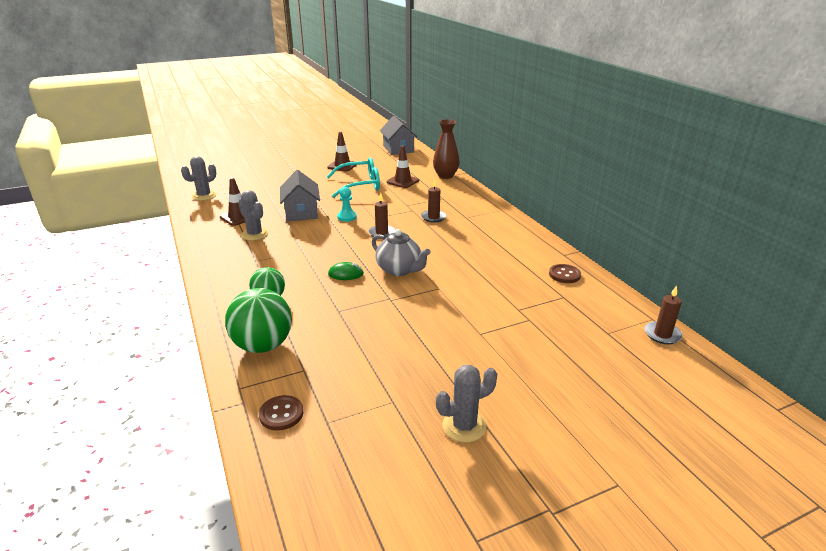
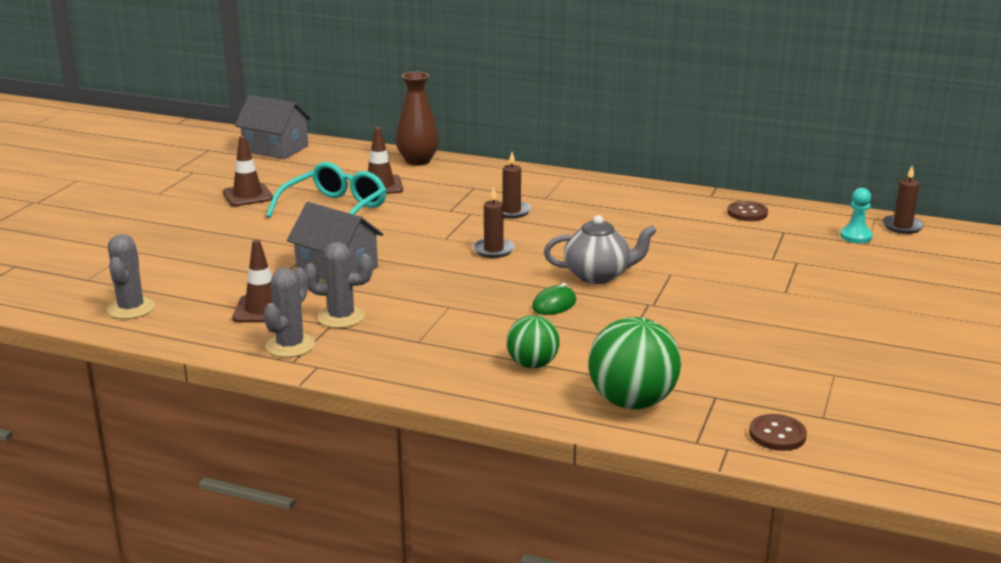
camera: 45 degrees left, 5 degrees down
(347, 217) = (411, 251): turquoise pawn -> turquoise pawn (856, 236)
(464, 426) = (913, 358): grey cactus -> grey cactus (290, 346)

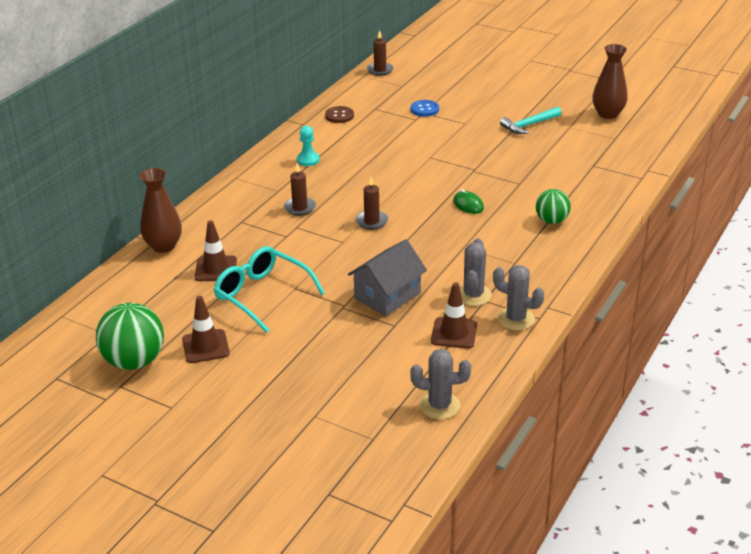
camera: 80 degrees left, 10 degrees up
(275, 148) = (80, 330): grey house -> none
(598, 275) = (426, 183): grey teapot -> none
(632, 402) = (599, 192): green ball -> green ball (134, 361)
(777, 434) = (633, 154): brown button -> none
(806, 262) = (424, 109): none -> blue button
(814, 340) = (529, 125): none -> turquoise hammer
(856, 236) = (390, 87): turquoise pawn -> turquoise pawn (308, 160)
(909, 409) = (608, 114): none -> brown vase

